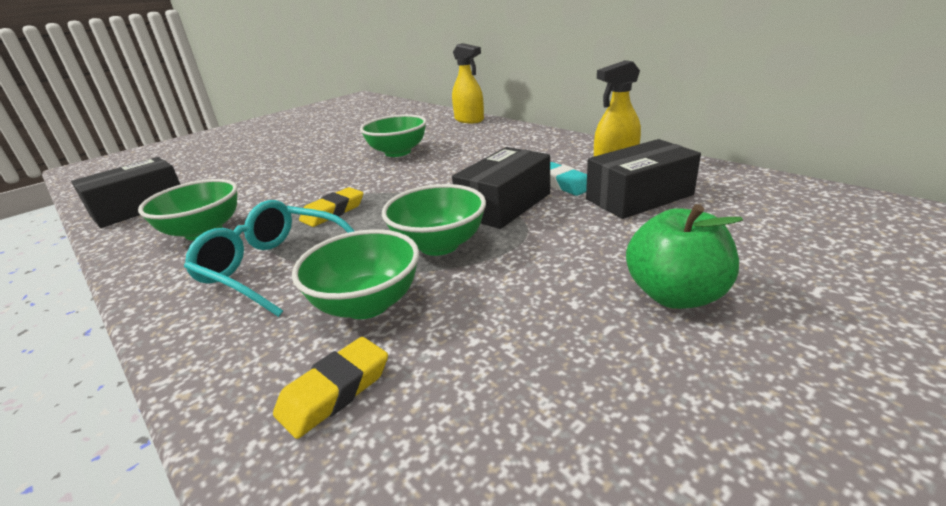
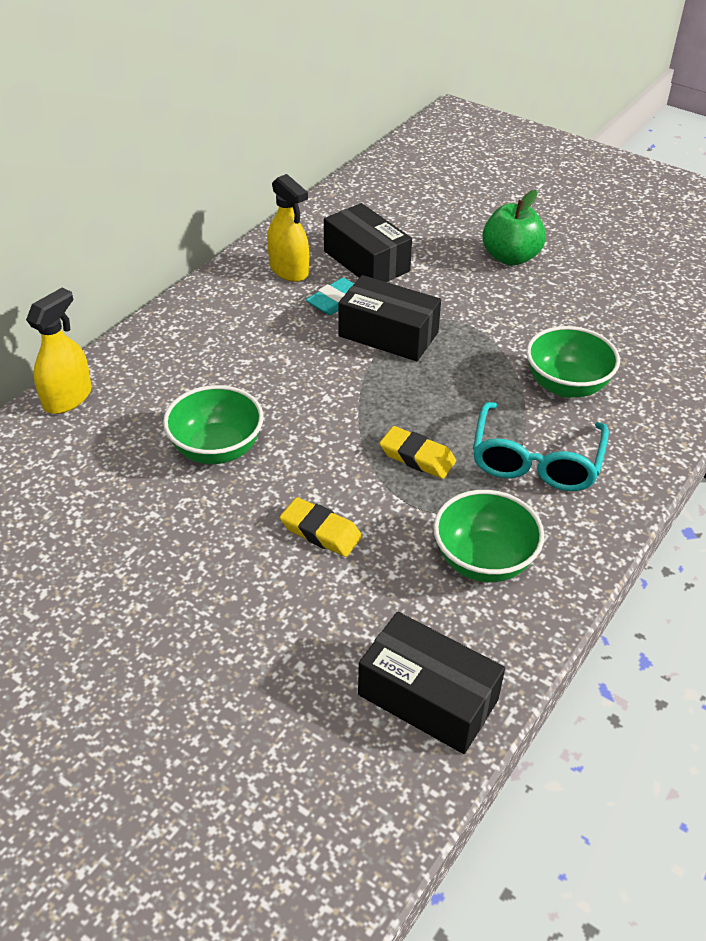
camera: 105 degrees left, 15 degrees up
(335, 391) = (649, 377): yellow eraser -> yellow eraser (321, 531)
(439, 245) = (472, 364): green bowl -> none

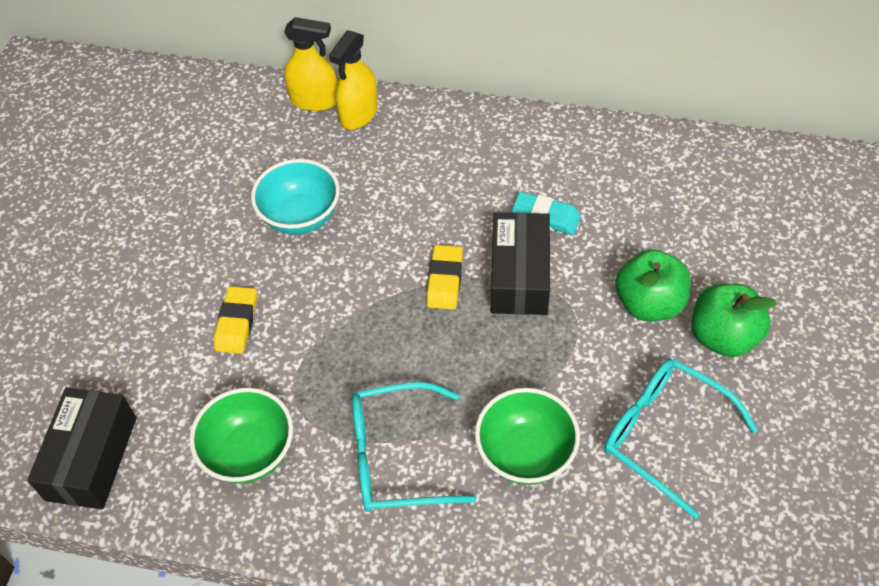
camera: 70 degrees right, 10 degrees up
(217, 449) = (300, 216): green bowl -> turquoise bowl
(289, 270) = (571, 163): yellow spray bottle -> yellow spray bottle (358, 114)
(366, 261) = (627, 215): black box -> none
(417, 457) = (356, 359): yellow eraser -> yellow eraser (445, 280)
(459, 279) = (649, 304): none -> green apple
(582, 312) = (664, 435): none -> turquoise glasses

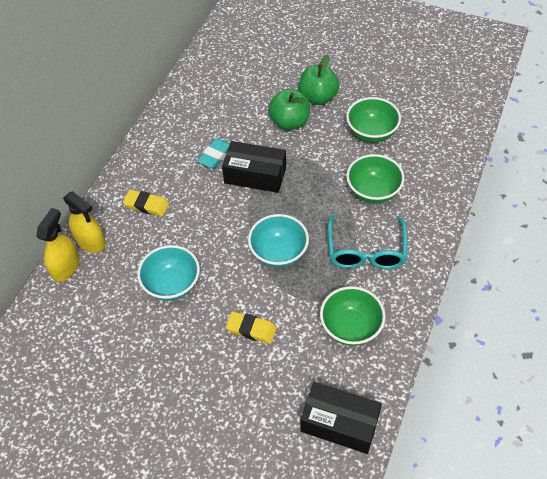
camera: 80 degrees left, 0 degrees up
(373, 334) = (278, 253): none -> turquoise bowl
(445, 280) = (248, 211): yellow eraser -> yellow eraser (146, 205)
(664, 435) = (371, 133): turquoise glasses -> green bowl

